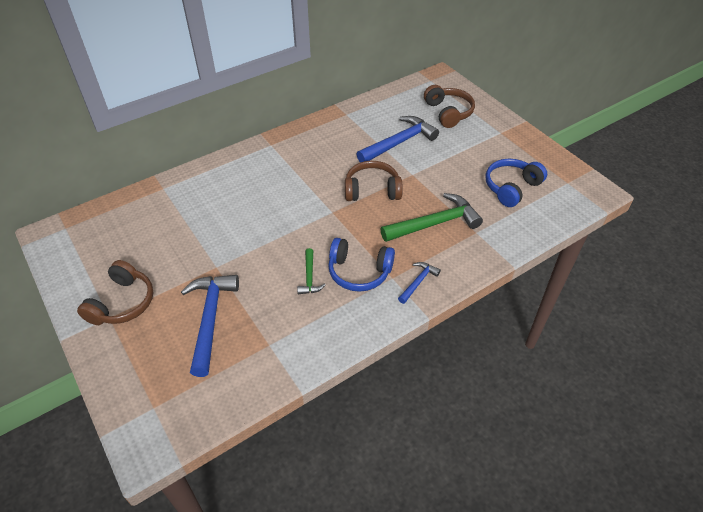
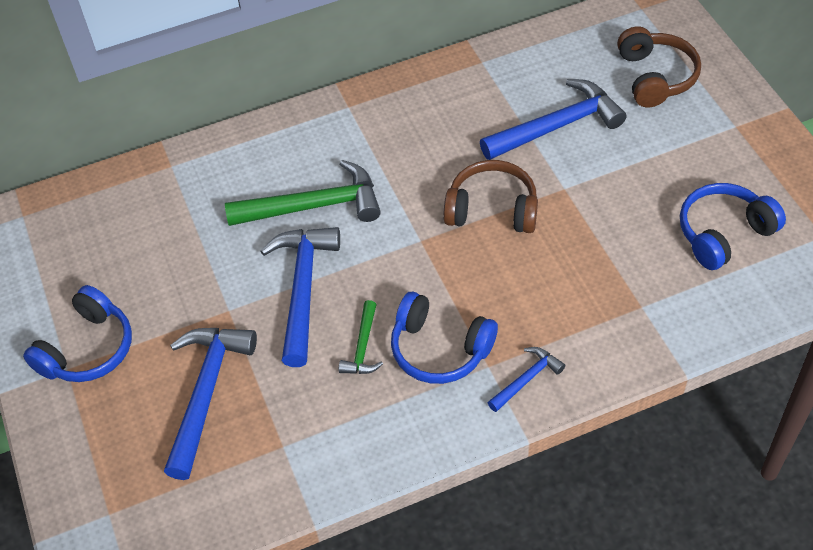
camera: 15 degrees right, 5 degrees up
(122, 303) = (88, 349): brown headphones -> blue headphones
(263, 249) = (303, 289): none -> blue hammer
(434, 223) = (578, 282): green hammer -> green hammer (314, 206)

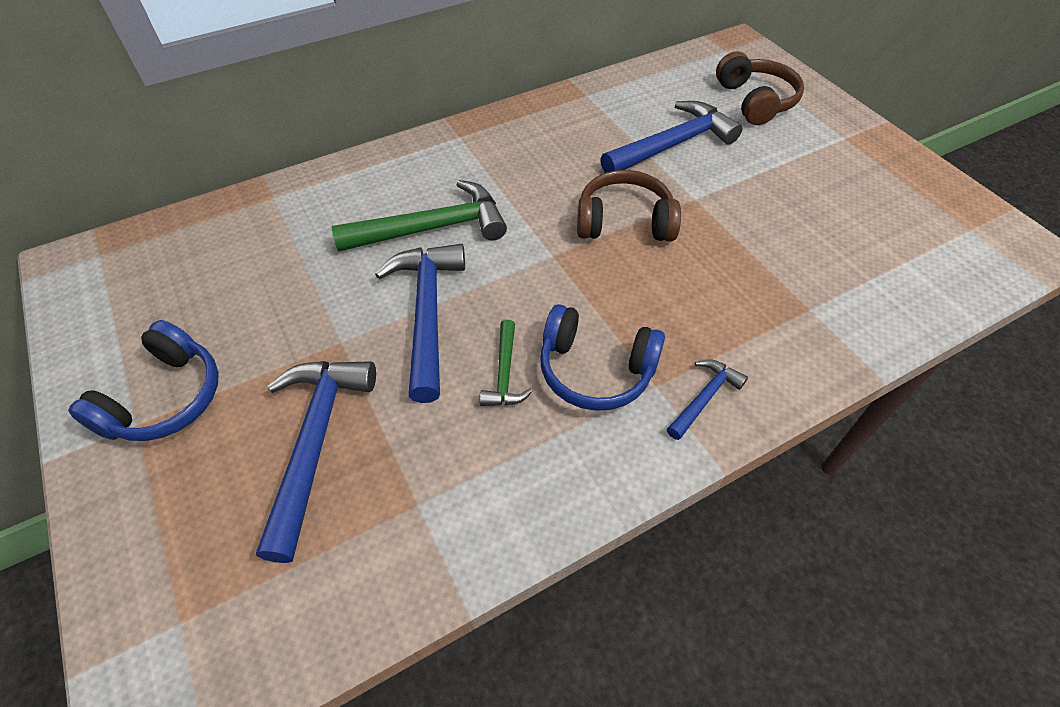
camera: 10 degrees left, 0 degrees up
(723, 233) = (870, 232): blue headphones -> none

